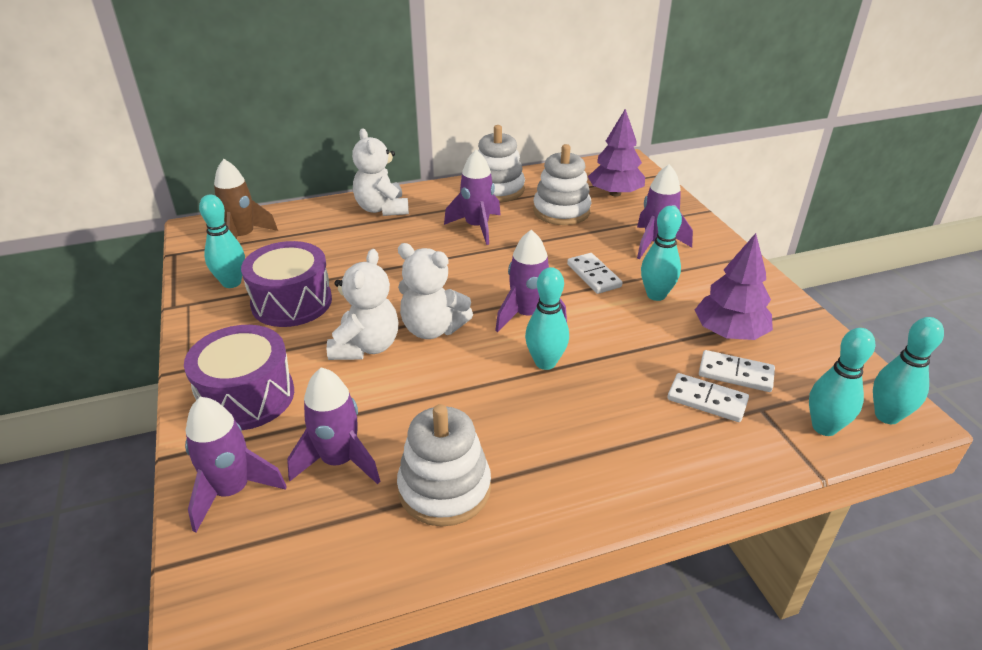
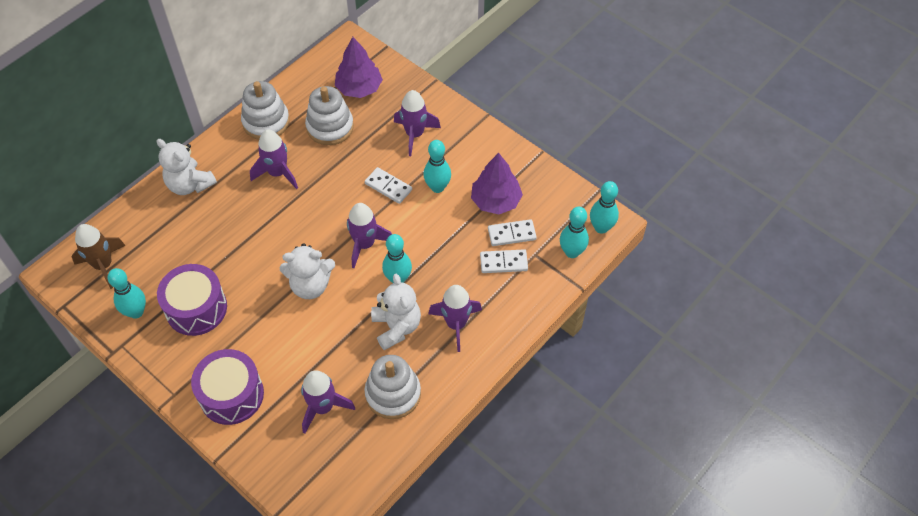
camera: 30 degrees left, 20 degrees up
(232, 491) = (277, 456): purple rocket -> purple rocket (456, 324)
(366, 347) = (277, 321): white teddy bear -> white teddy bear (396, 327)

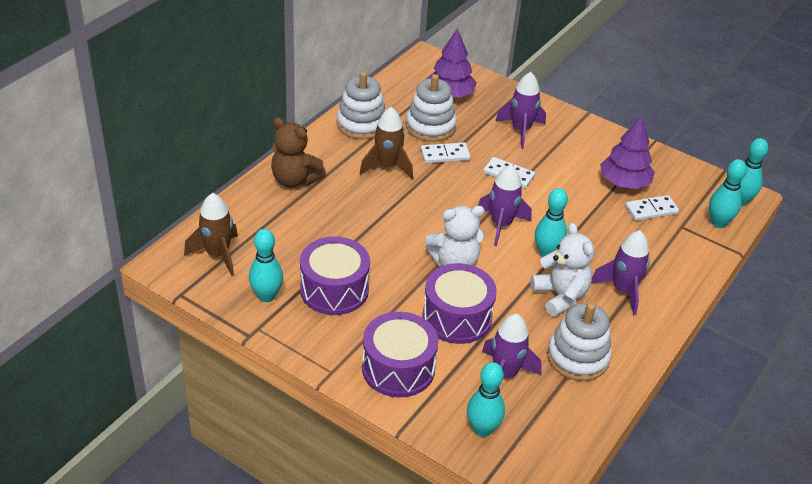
camera: 10 degrees left, 15 degrees down
(190, 184) = (295, 180): white teddy bear -> brown teddy bear
(277, 173) = (387, 167): purple rocket -> brown rocket
(297, 344) = (457, 317): none -> purple drum
(437, 187) = (560, 173): turquoise bowling pin -> turquoise bowling pin (482, 429)
(503, 263) = (652, 235): white domino -> white domino (445, 155)

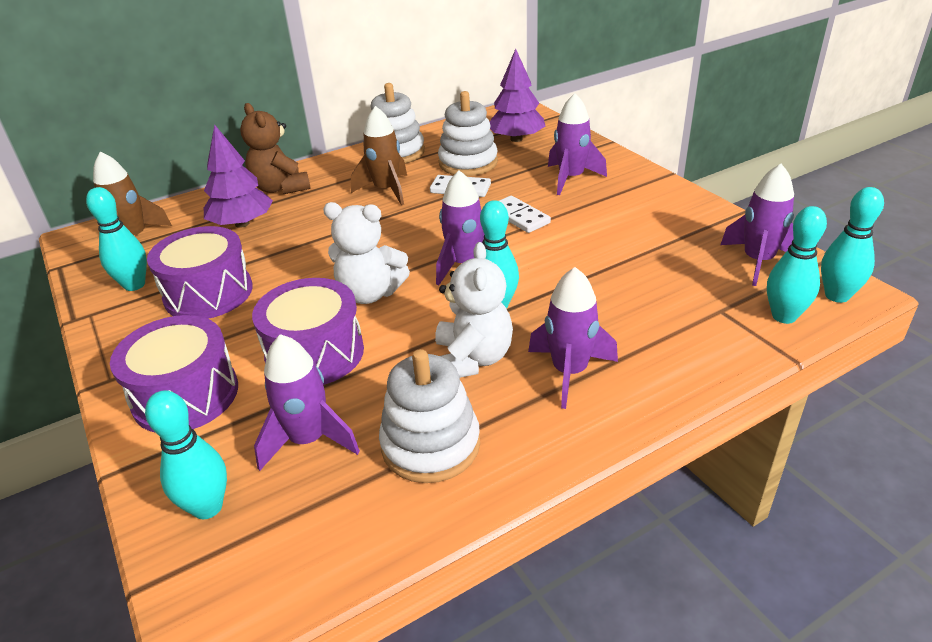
camera: 30 degrees right, 5 degrees down
(624, 182) = (668, 247): purple tree -> purple tree (242, 223)
(651, 210) = (686, 283): white domino -> none
(684, 183) = (758, 261): none -> purple rocket

